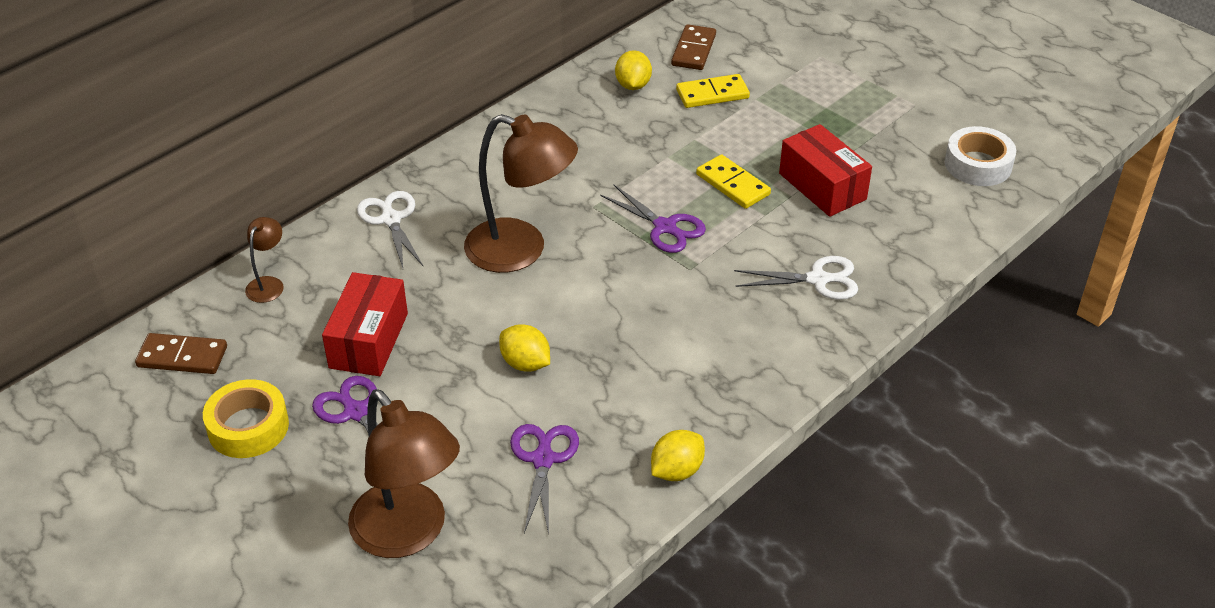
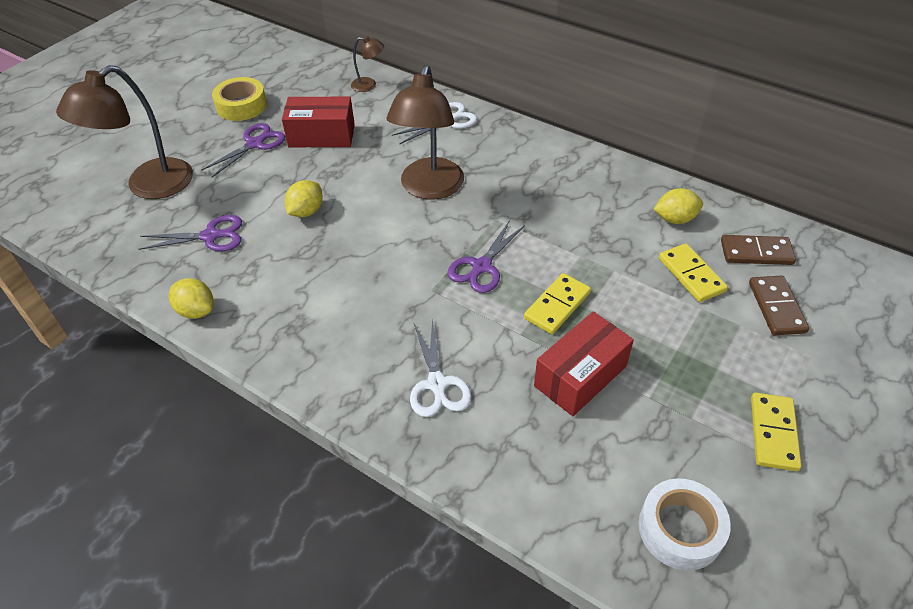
camera: 80 degrees right, 5 degrees up
(182, 357) = (299, 69): brown domino -> brown domino (776, 307)
(895, 96) = (773, 433): none -> yellow domino

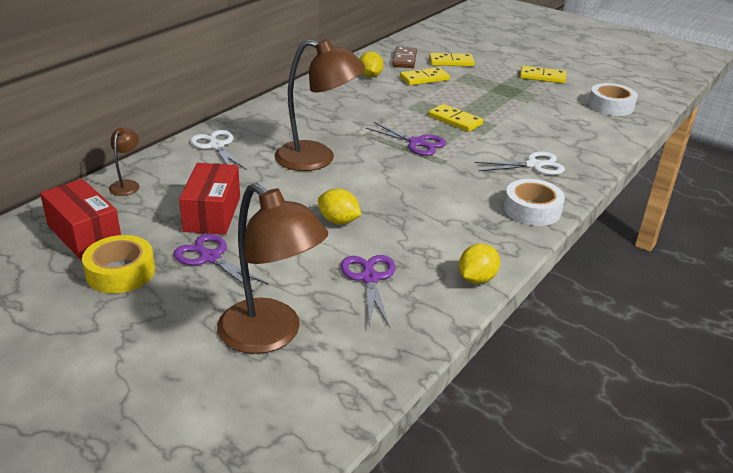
camera: 90 degrees left, 15 degrees down
(324, 370) = (532, 210): none -> white tape
(580, 376) = (515, 119): red box -> red box (84, 234)
(776, 307) = (451, 62): brown domino -> yellow domino

